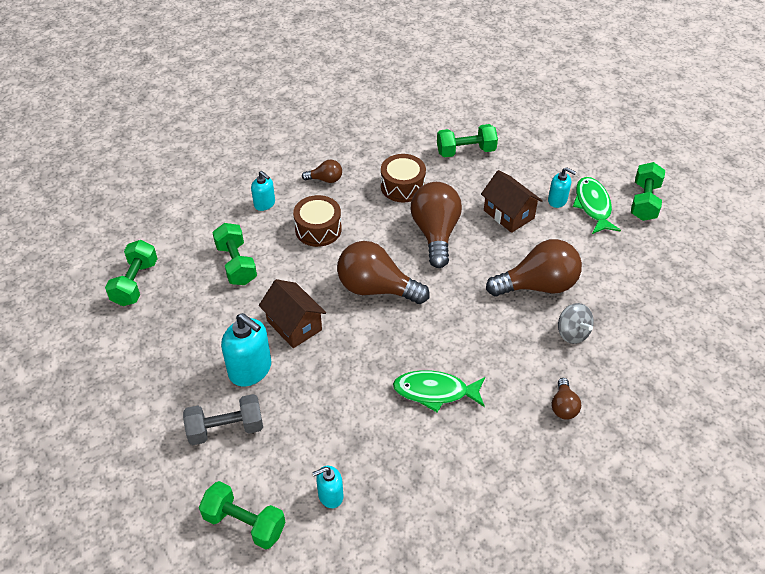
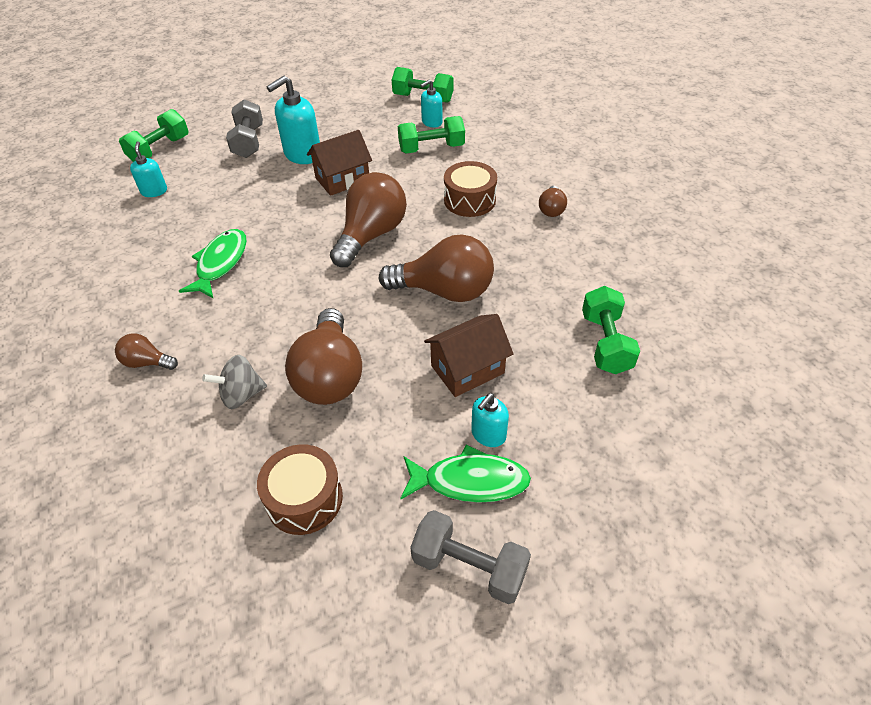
camera: 100 degrees right, 0 degrees up
(264, 204) = (515, 166): turquoise soap dispenser -> turquoise soap dispenser (431, 122)
(402, 186) = (534, 271): brown drum -> brown drum (304, 499)
(644, 202) = (469, 567): green dumbbell -> grey dumbbell

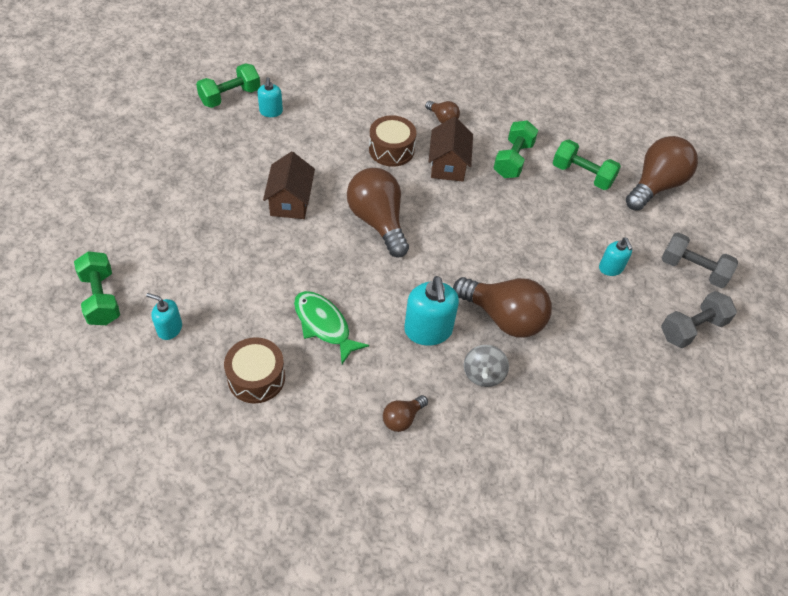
camera: 60 degrees left, 5 degrees up
(248, 142) = (165, 231): grey dumbbell -> grey dumbbell (693, 270)
(302, 154) = (226, 207): turquoise soap dispenser -> turquoise soap dispenser (428, 330)
(304, 499) = (597, 380): brown drum -> brown drum (256, 378)
(431, 148) = (306, 132): green dumbbell -> green dumbbell (513, 160)
(444, 291) = (474, 217): brown light bulb -> brown light bulb (655, 185)
(467, 369) = (553, 247): brown house -> brown house (448, 165)
(470, 481) = (638, 296): green fish -> none

